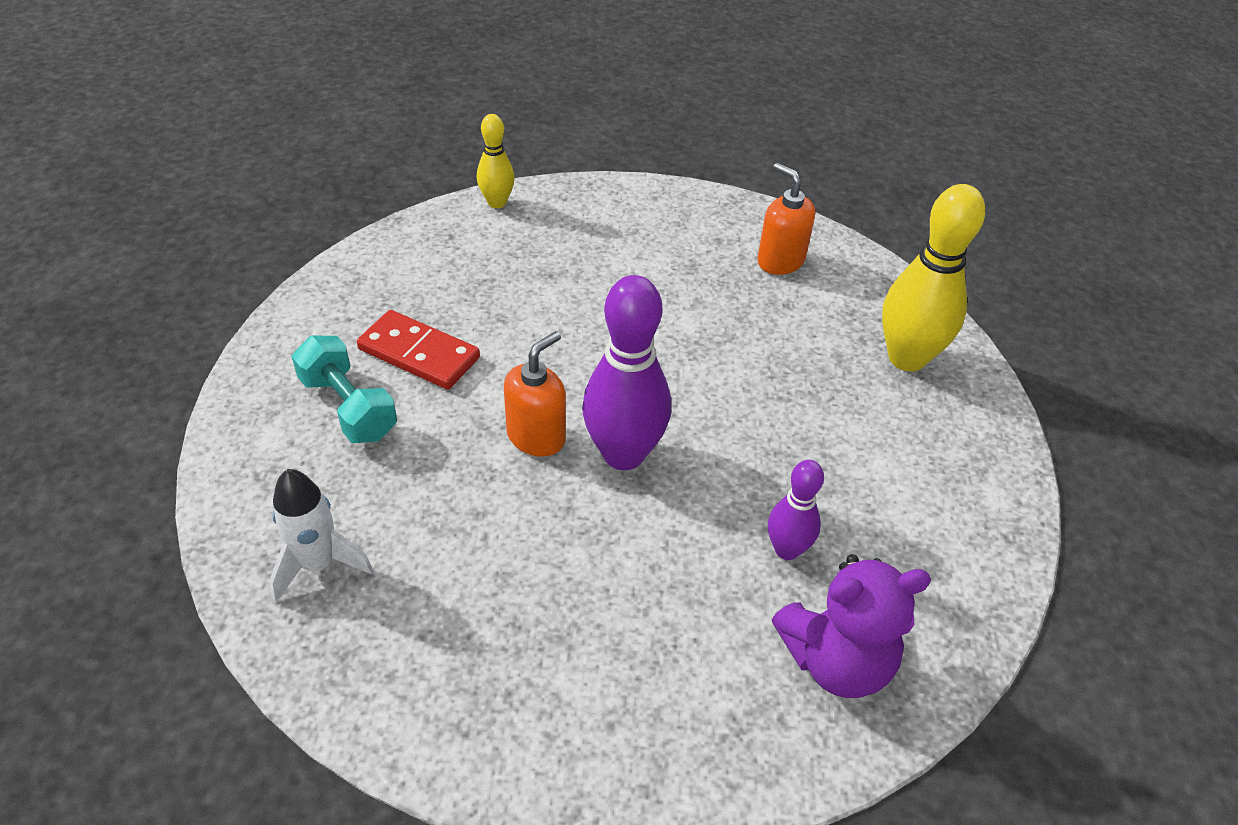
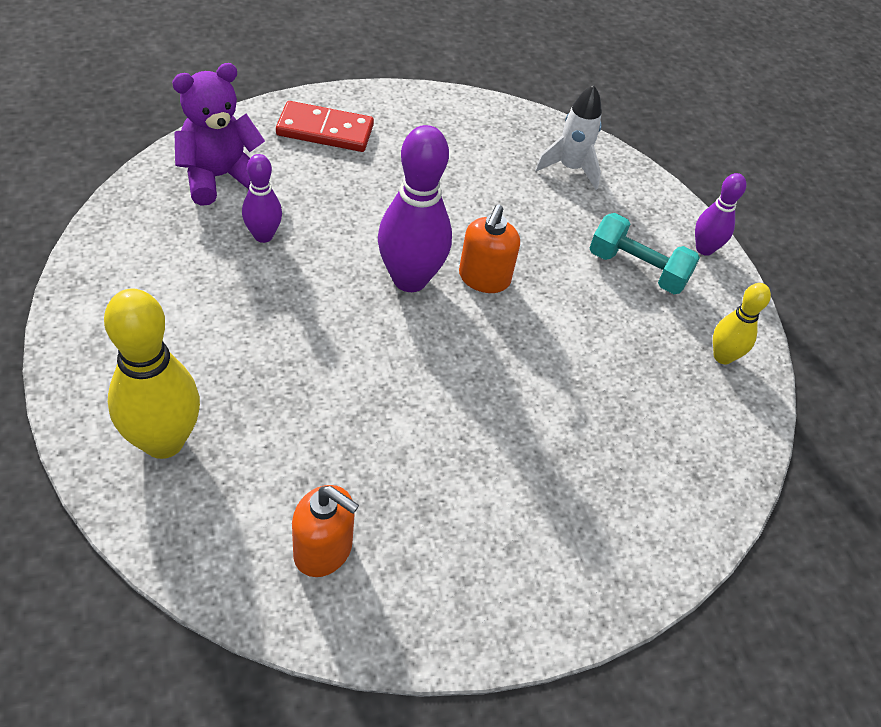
camera: 155 degrees right, 5 degrees up
(244, 412) = (704, 249): none -> purple bowling pin
(419, 354) = (622, 327): red domino -> red domino (325, 130)
(497, 202) = (686, 545): yellow bowling pin -> yellow bowling pin (723, 356)

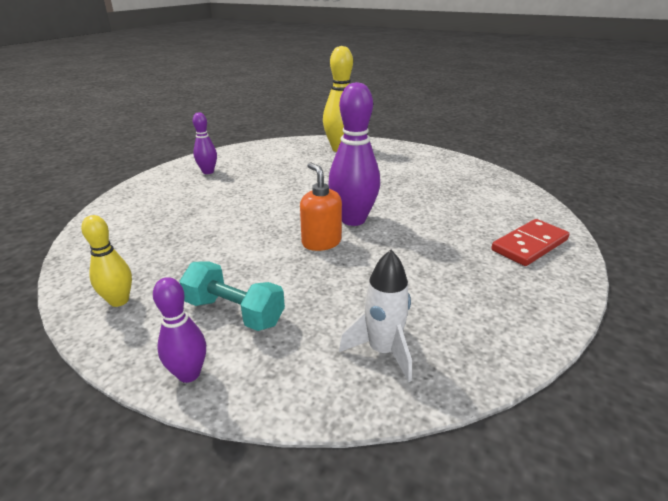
camera: 140 degrees right, 20 degrees down
(219, 177) = (499, 198): purple teddy bear -> none
(263, 235) = (435, 195): purple bowling pin -> purple bowling pin (208, 172)
(323, 550) = (254, 157): orange soap dispenser -> none
(637, 269) = (235, 312): turquoise dumbbell -> turquoise dumbbell turned 45 degrees clockwise

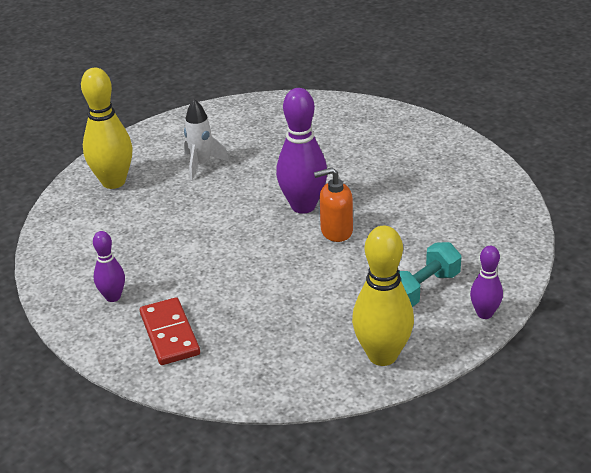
camera: 70 degrees left, 5 degrees up
(119, 301) = (382, 355): yellow bowling pin -> yellow bowling pin, size x1.80
(382, 351) = (487, 226): white rocket -> white rocket (202, 165)
(529, 245) = (390, 129): red domino -> red domino (170, 334)

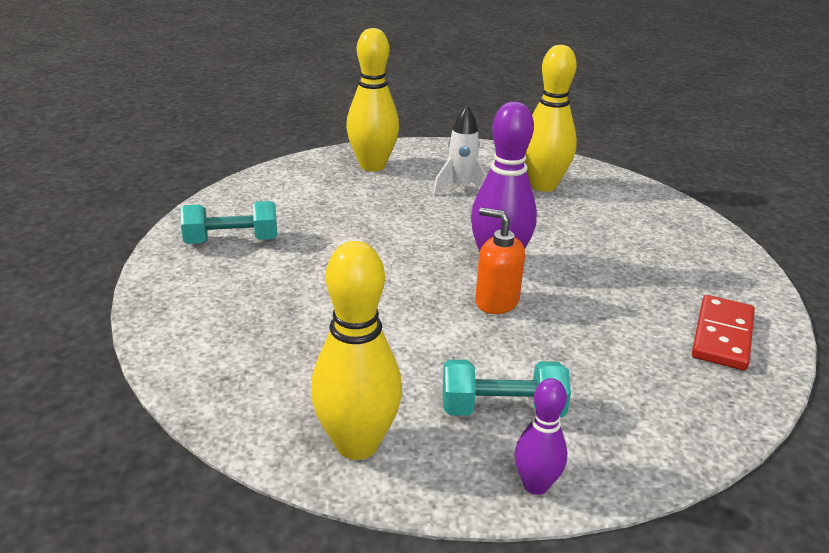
camera: 40 degrees right, 5 degrees down
(113, 297) = (232, 241): purple bowling pin -> turquoise dumbbell
(170, 334) = (220, 294): red domino -> red domino (722, 336)
(251, 132) = (543, 186): none -> yellow bowling pin

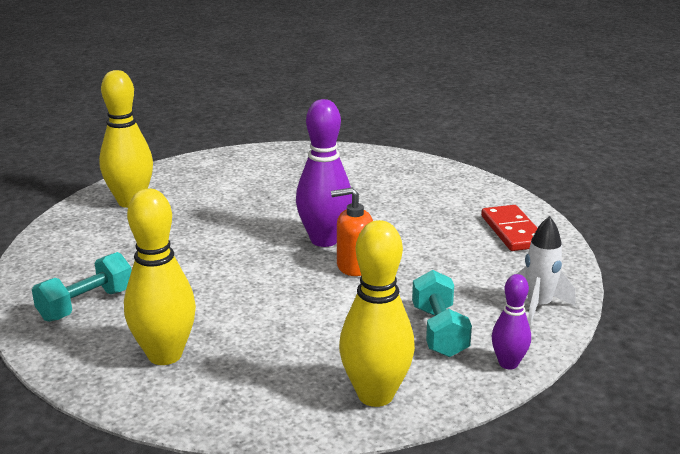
camera: 35 degrees left, 5 degrees down
(461, 188) = (228, 195): white rocket -> white rocket (538, 306)
(502, 409) = (439, 331): turquoise dumbbell -> turquoise dumbbell turned 60 degrees counterclockwise
(543, 186) = (288, 173): yellow bowling pin -> yellow bowling pin (165, 355)

